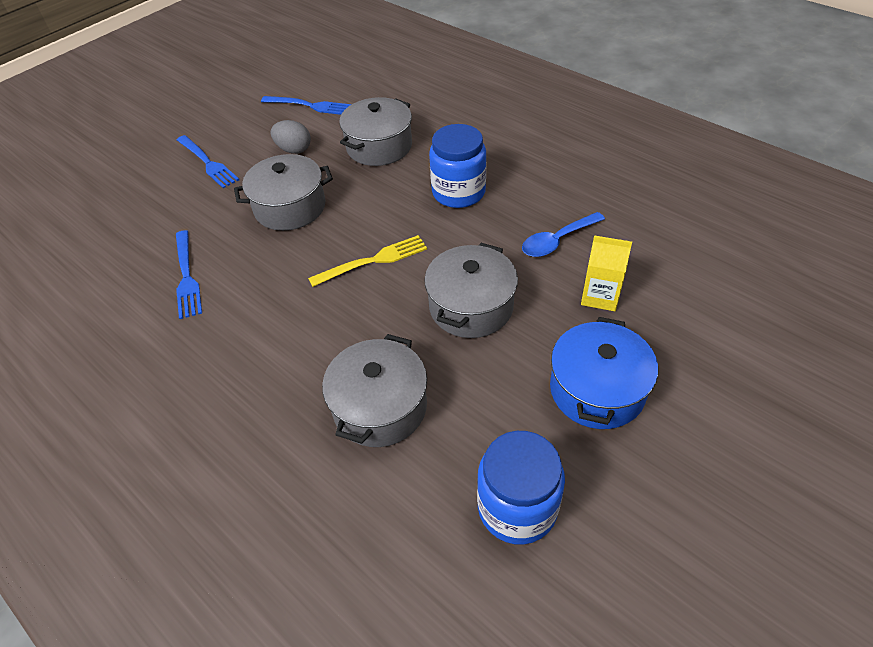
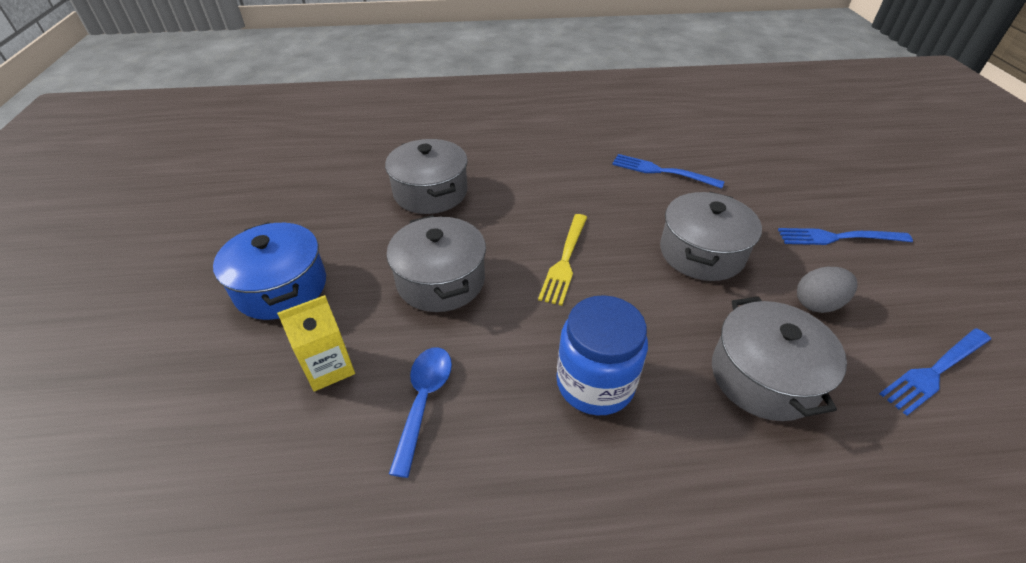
camera: 130 degrees right, 5 degrees down
(517, 507) = (295, 201): blue jar -> none

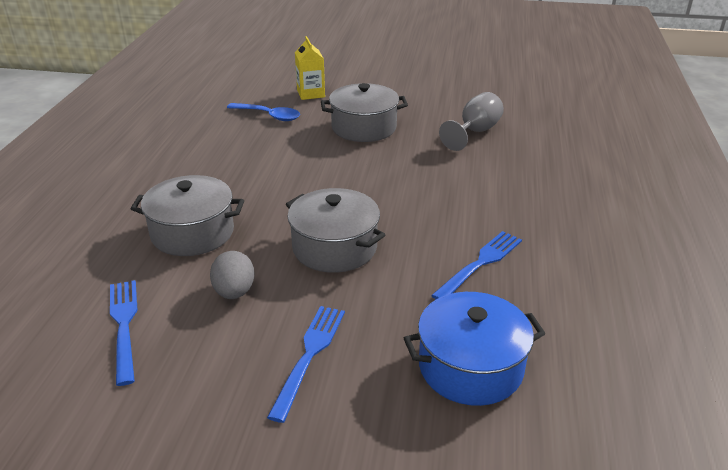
camera: 105 degrees right, 10 degrees down
(281, 287) = (384, 82): blue pot -> blue pot (470, 367)
(430, 192) = (475, 132): grey pot -> grey goblet
(565, 260) = (360, 177): yellow fork -> none
(595, 383) = (240, 167): blue jar -> none

